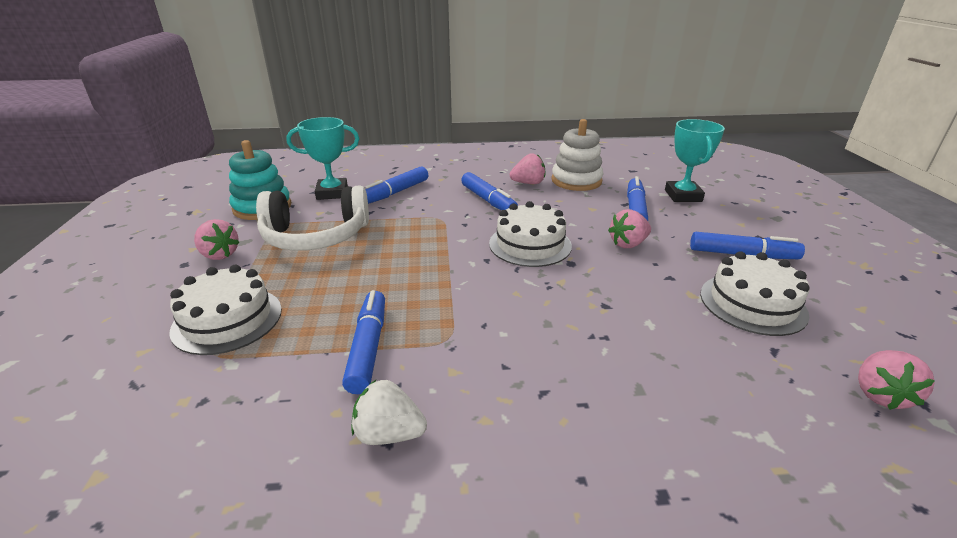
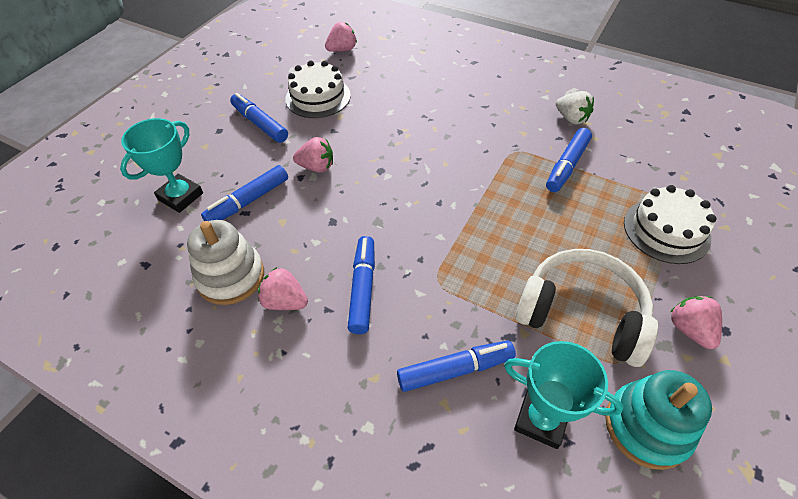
camera: 145 degrees left, 20 degrees up
(530, 244) = (389, 202): white cake -> none

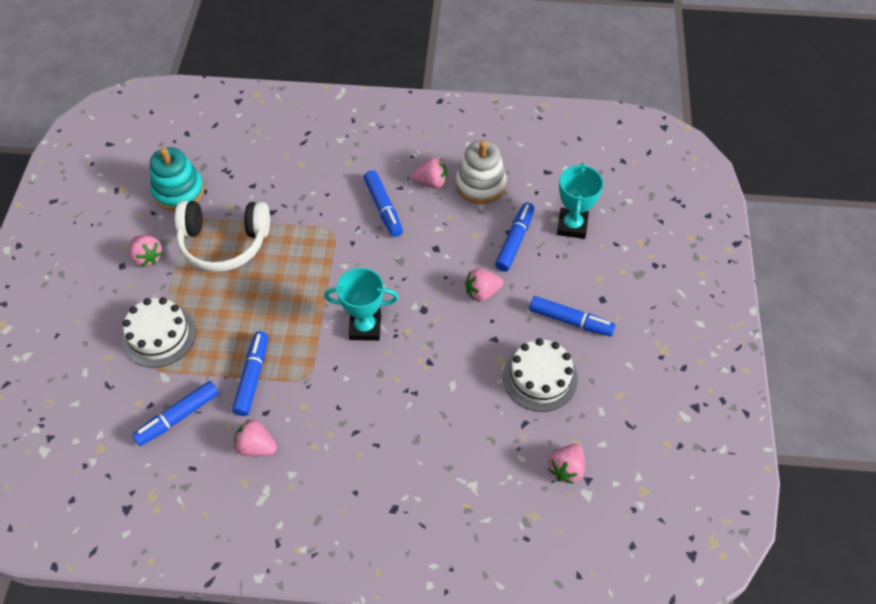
camera: 155 degrees right, 5 degrees up
(455, 370) = (300, 182): blue marker -> blue marker (178, 417)
(541, 419) = (242, 174): turquoise trophy -> turquoise trophy (365, 327)
(571, 118) = (256, 446): white strawberry -> pink strawberry

